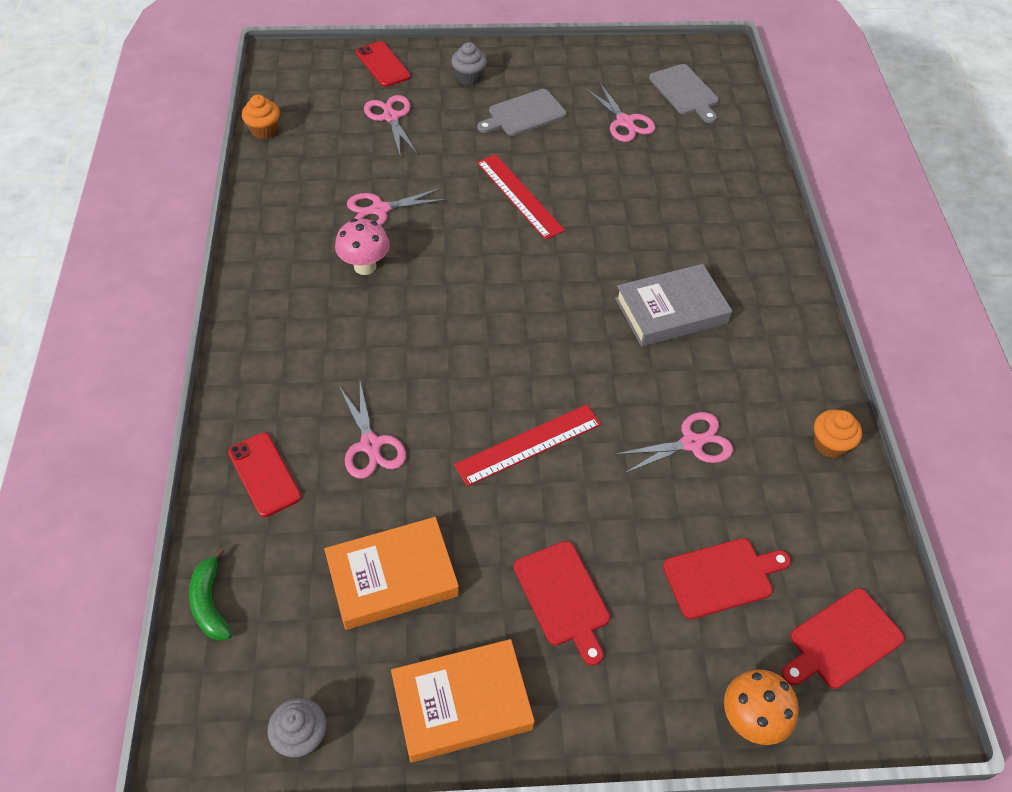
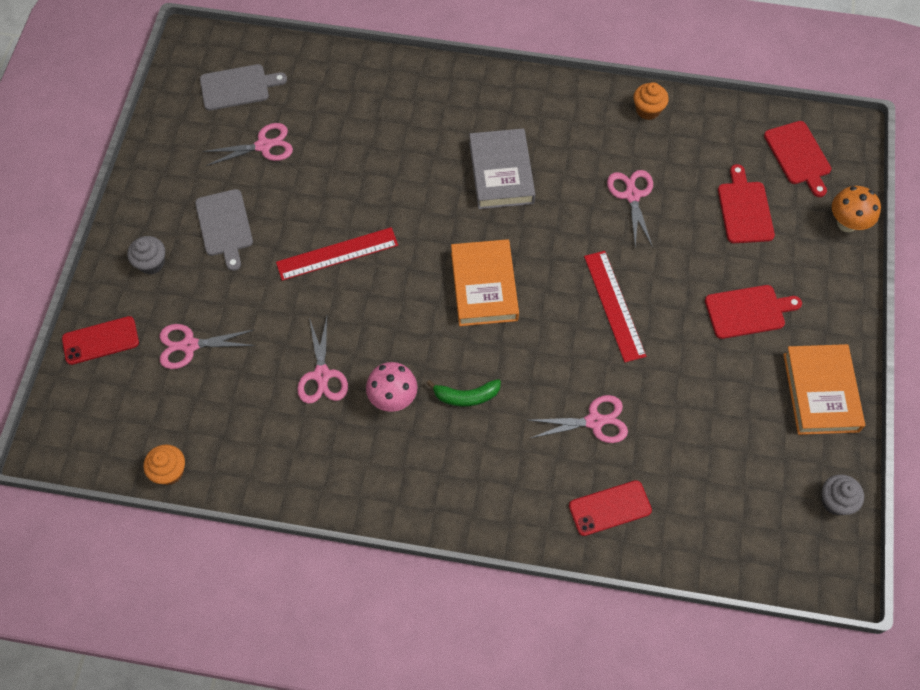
camera: 75 degrees left, 10 degrees up
(210, 603) = (723, 559): green banana -> green banana (466, 396)
(392, 577) = (717, 423): orange book -> orange book (484, 286)

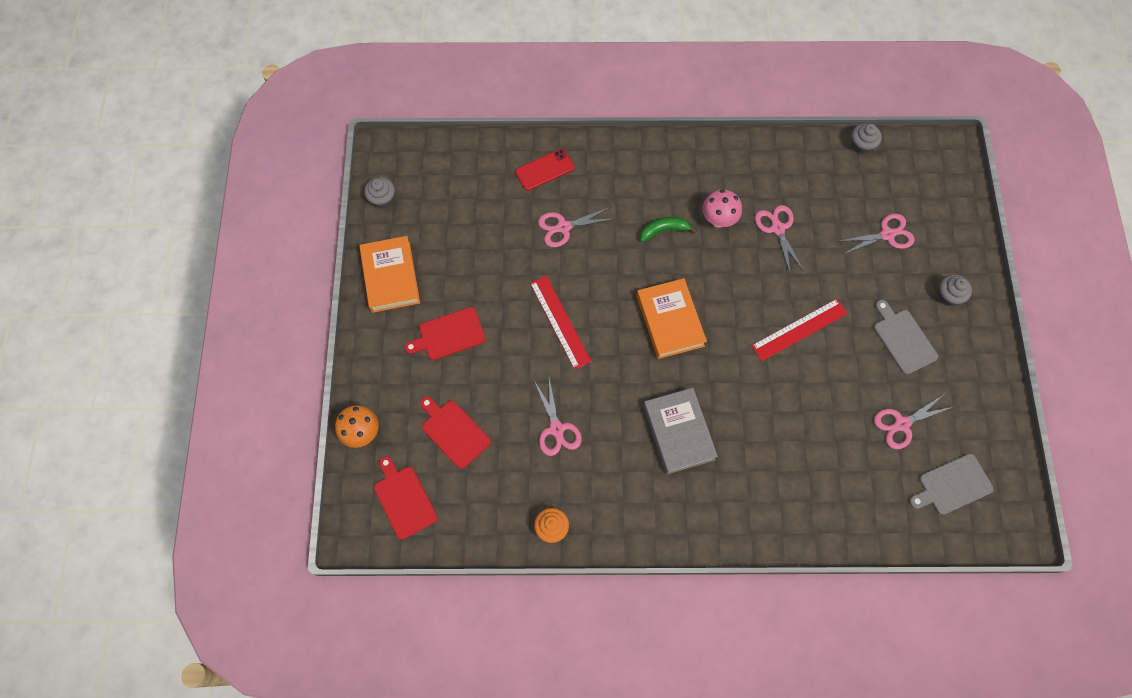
camera: 170 degrees right, 5 degrees up
(100, 340) = (956, 227): red phone -> none
(169, 471) = (861, 145): orange cupcake -> grey cupcake
(744, 209) = (454, 432): red cutting board -> red cutting board turned 150 degrees clockwise

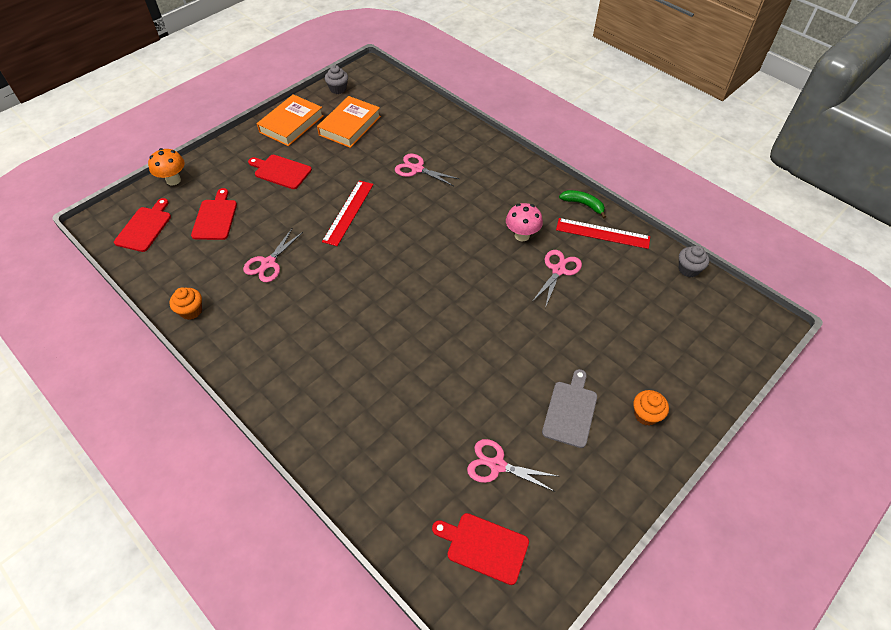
camera: 45 degrees right, 15 degrees down
(544, 170) = (445, 135): red phone -> none
(664, 230) = (477, 215): green banana -> green banana (583, 204)
(670, 321) = (415, 264): orange book -> orange book (350, 126)
(679, 432) = (334, 328): grey book -> none
(799, 329) = (496, 339): red ruler -> red ruler (602, 233)
(887, 234) = (642, 336): pink scissors -> none
(948, 296) = (646, 414): grey cupcake -> orange cupcake
(952, 485) = (484, 546): grey cutting board -> red cutting board

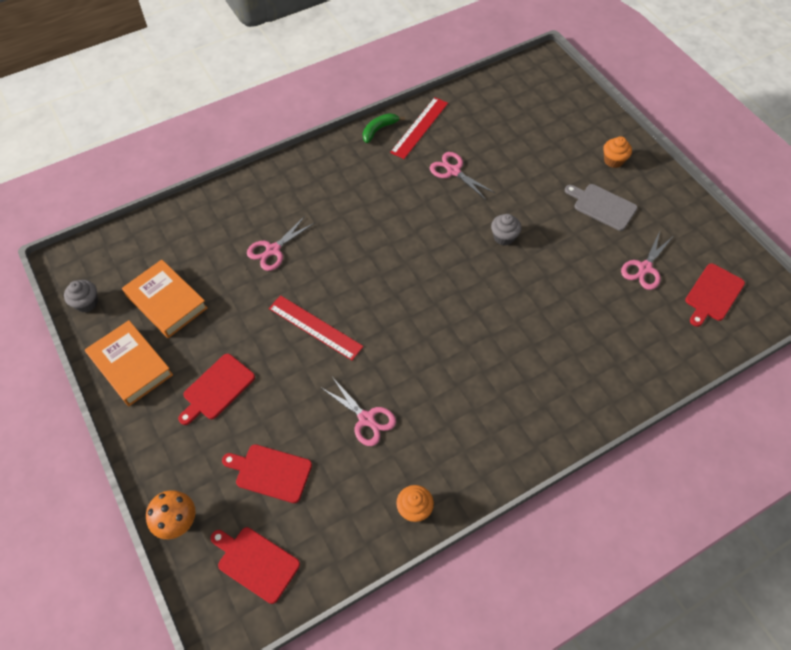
camera: 75 degrees left, 5 degrees up
(522, 235) = (402, 186): pink mushroom -> none
(688, 269) = (478, 86): grey cupcake -> grey cupcake (504, 237)

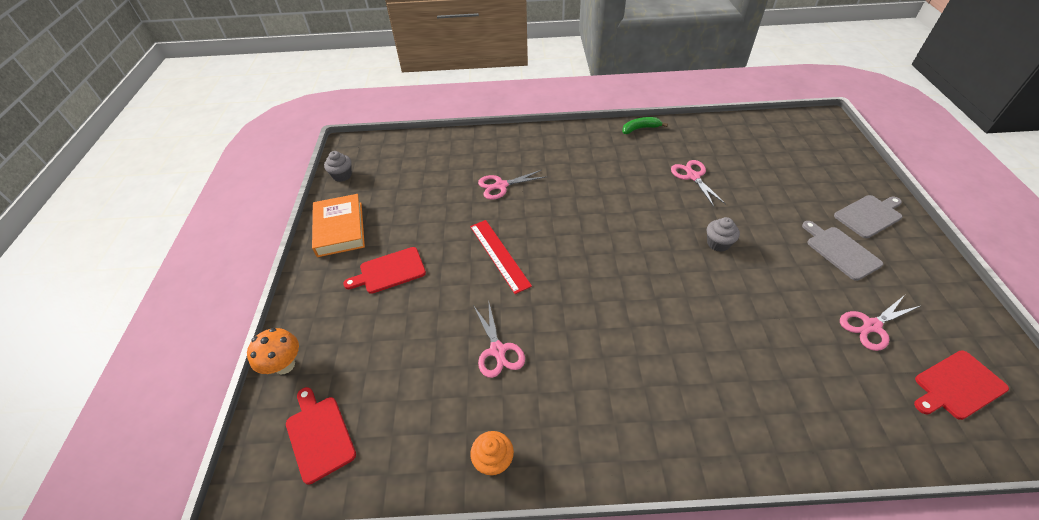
camera: 30 degrees right, 10 degrees down
(166, 301) = (397, 194): orange book -> none
(270, 472) = (385, 359): red cutting board -> none
(420, 127) = (678, 136): red ruler -> none
(613, 160) = (869, 215): orange cupcake -> grey cutting board

